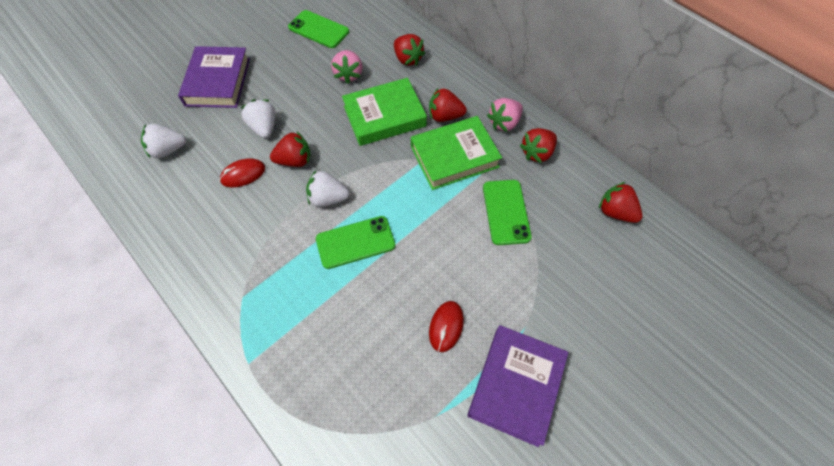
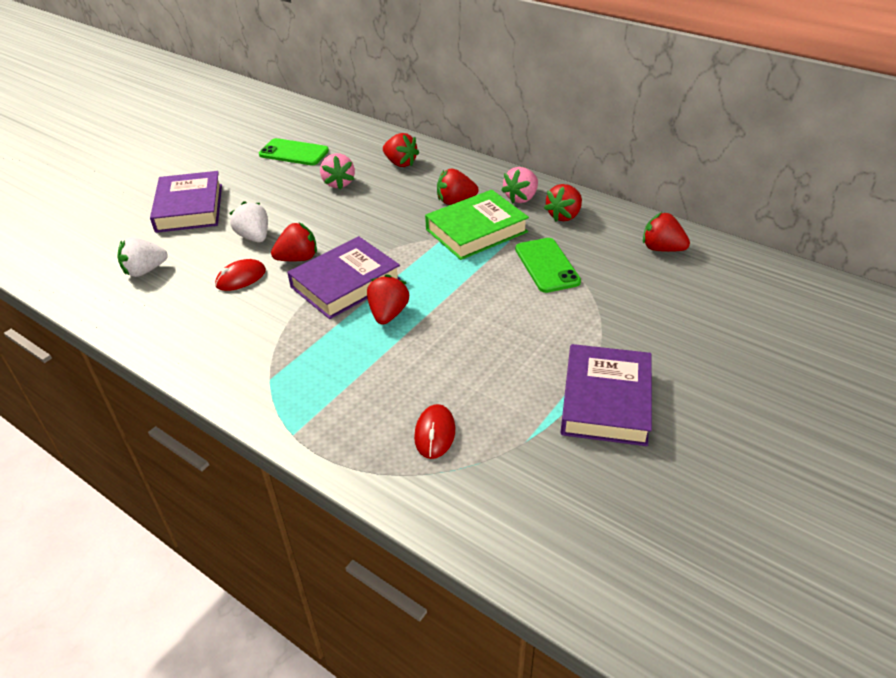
camera: 10 degrees left, 20 degrees down
(328, 198) = (345, 283): white strawberry -> purple book
(355, 242) = (388, 314): green phone -> red strawberry
(384, 116) = (389, 210): green book -> none
(446, 326) = (512, 366): red mouse -> red mouse (434, 433)

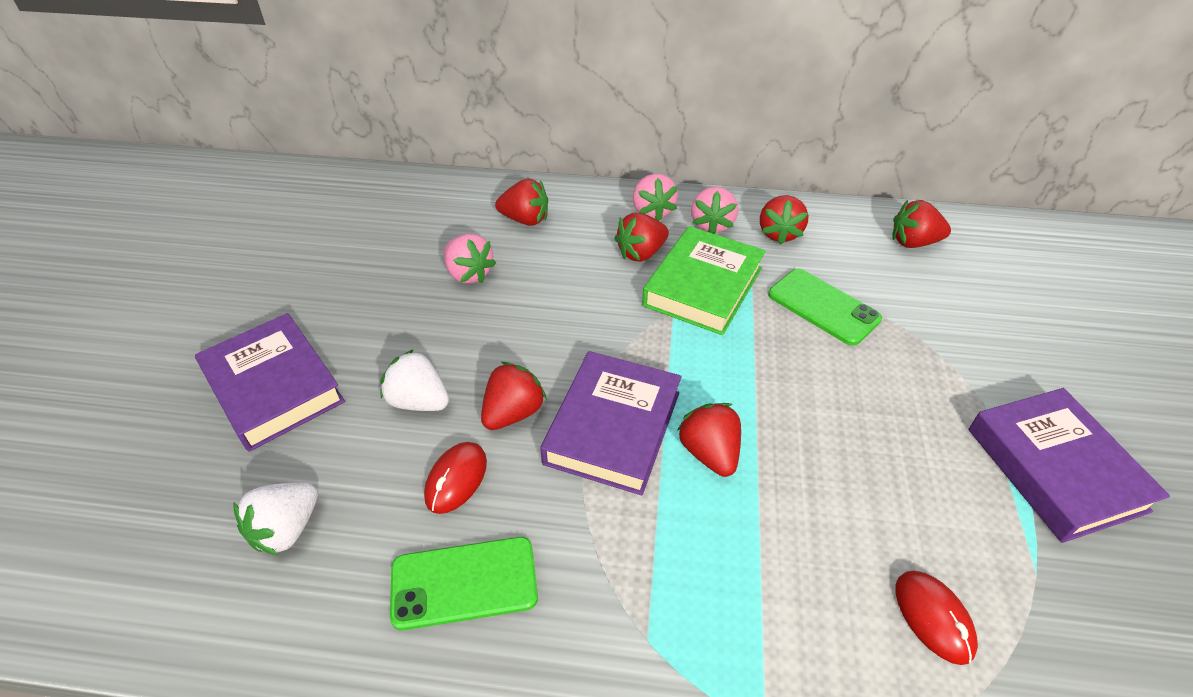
camera: 30 degrees left, 5 degrees up
(294, 153) = (365, 246): green phone -> green phone (464, 583)
(488, 180) = (652, 211): none -> pink strawberry

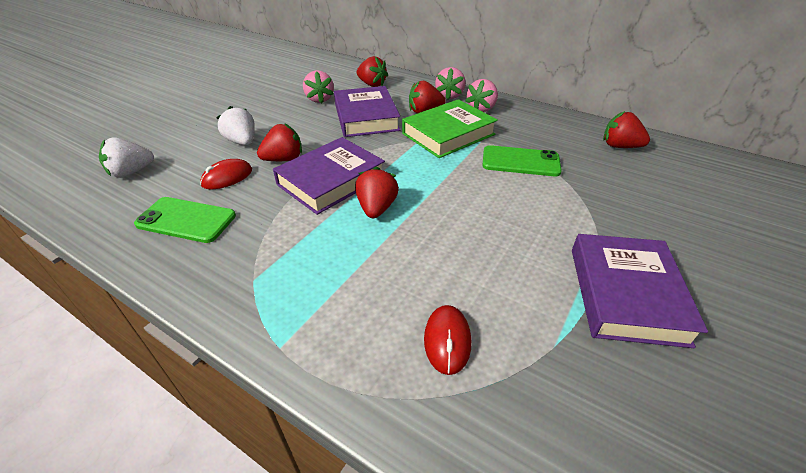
camera: 25 degrees right, 5 degrees down
(273, 387) = (183, 119): purple book -> purple book (366, 117)
(779, 233) = (523, 121): red strawberry -> none
(823, 307) = (520, 162): green phone -> green phone turned 60 degrees counterclockwise

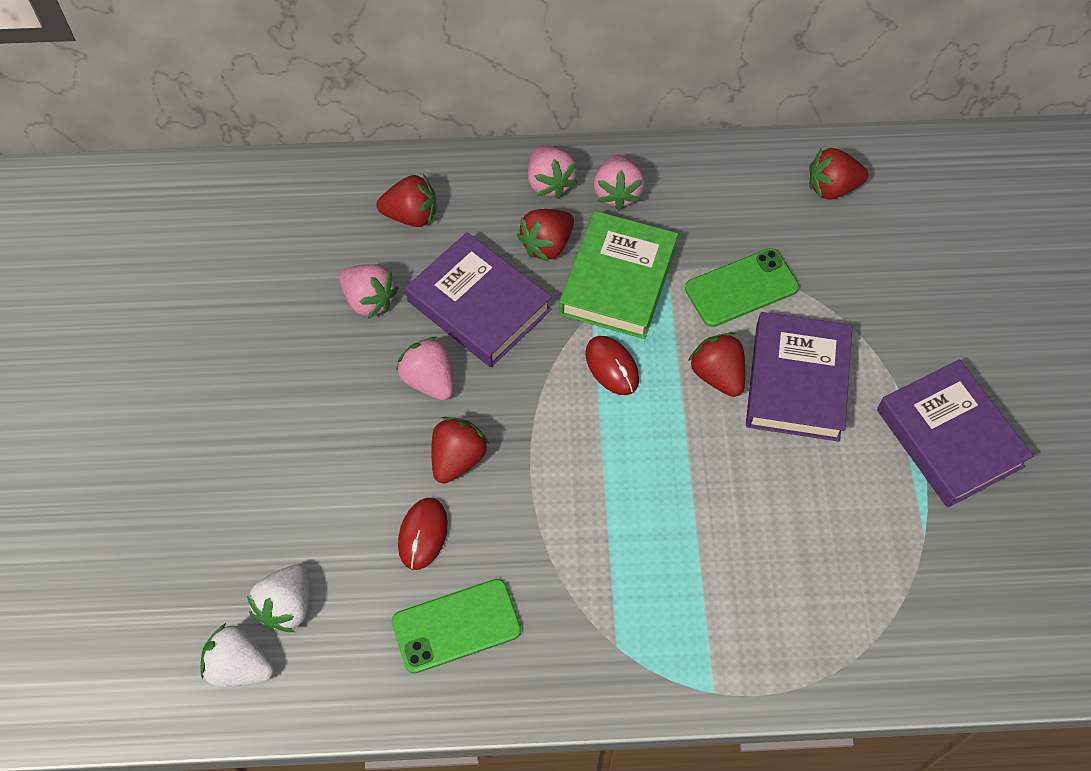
camera: 35 degrees left, 20 degrees up
(242, 142) = (363, 460): white strawberry -> white strawberry (239, 666)
(309, 130) = (429, 380): none -> pink strawberry
(331, 180) = (554, 459): purple book -> purple book (796, 382)
(376, 208) = (646, 471): red strawberry -> red strawberry (717, 375)
(447, 340) = (840, 589): red mouse -> red mouse (612, 367)

